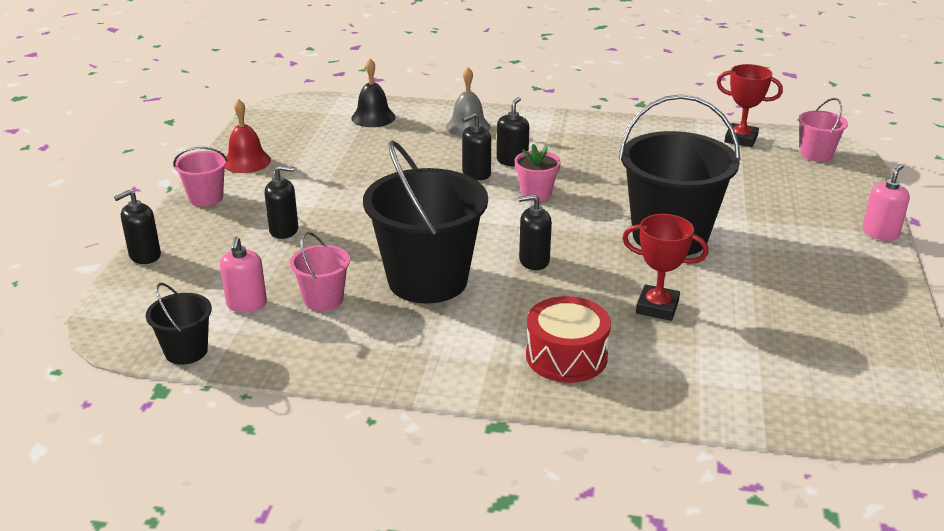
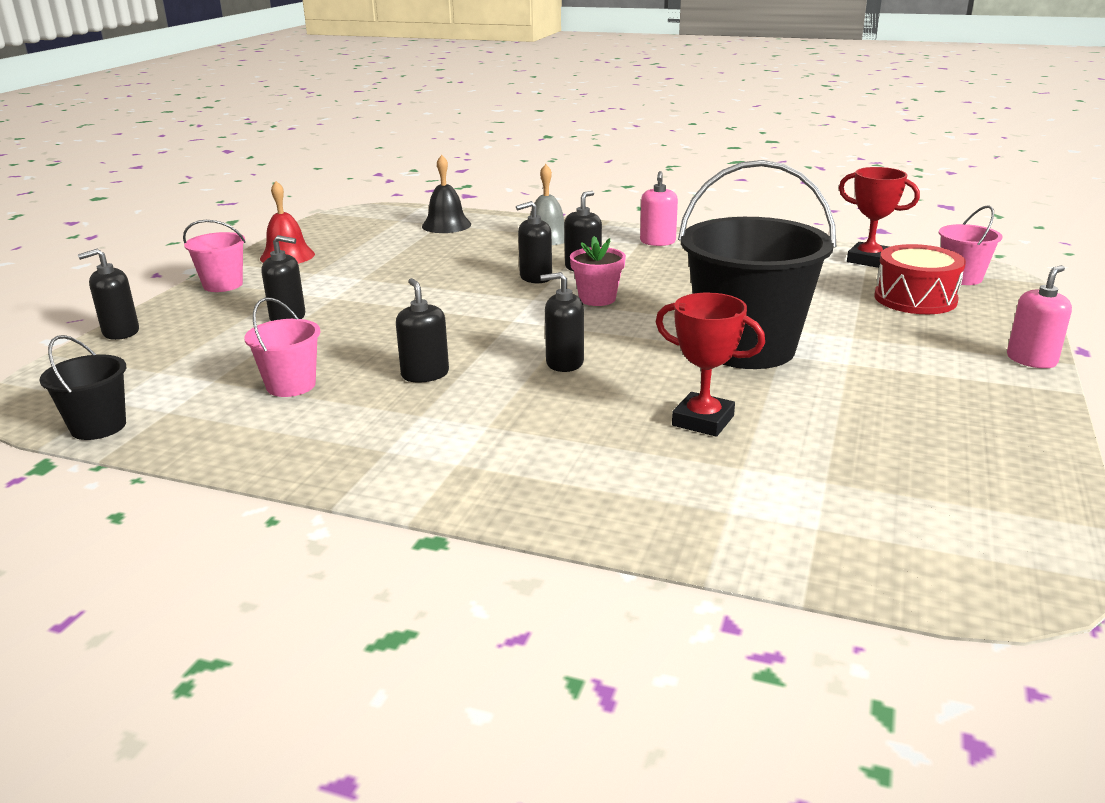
camera: 10 degrees right, 5 degrees down
(246, 304) = (199, 384): pink soap dispenser -> pink soap dispenser (657, 242)
(427, 280) = (425, 374): black bucket -> black soap dispenser
(566, 356) = (560, 466): red drum -> red drum (915, 299)

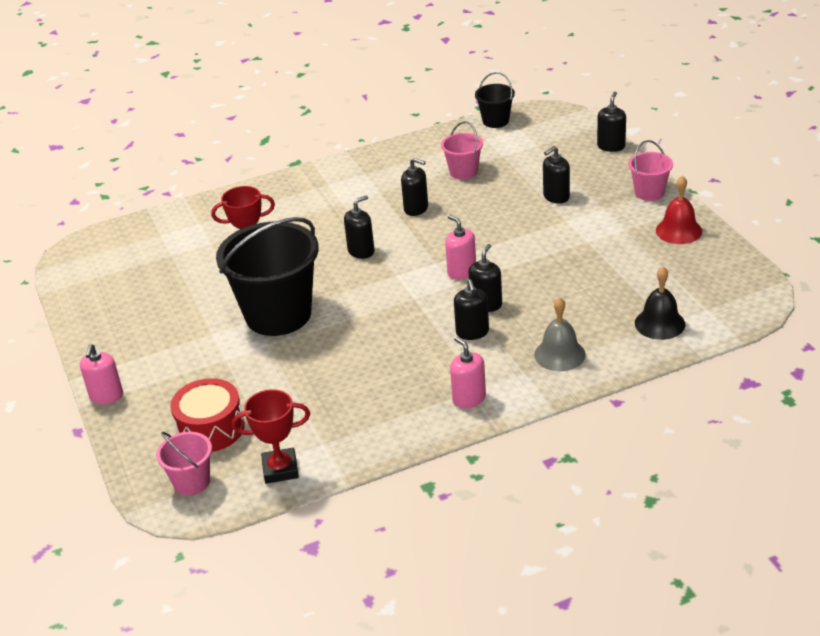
camera: 140 degrees right, 10 degrees up
(506, 304) = (461, 272): none -> pink soap dispenser
(597, 299) = (416, 307): pink flower pot -> none

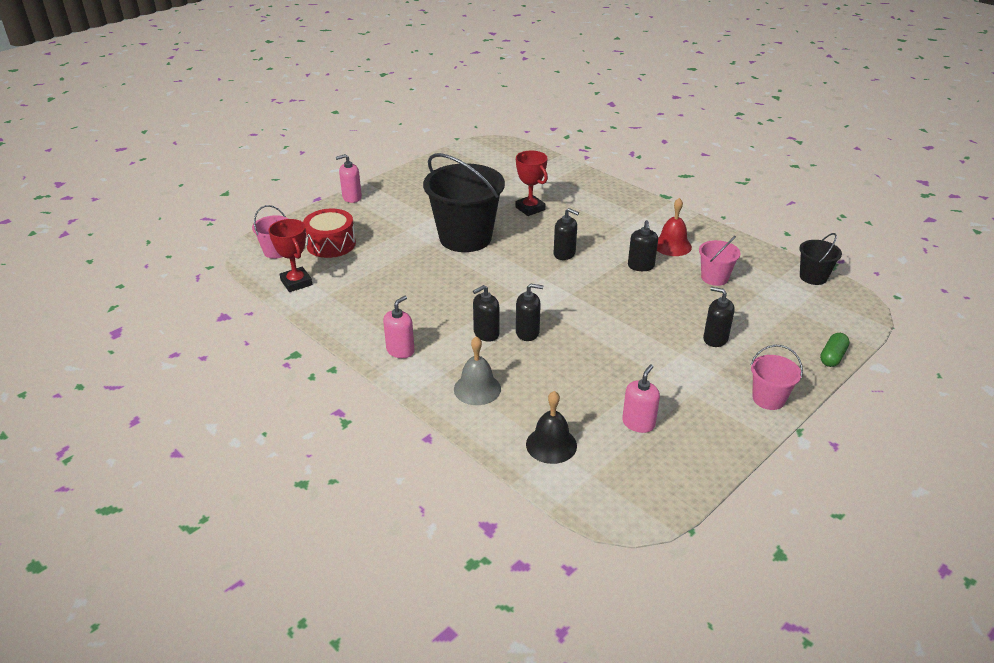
camera: 65 degrees right, 0 degrees up
(461, 272) = (565, 310): pink soap dispenser -> pink soap dispenser (638, 423)
(611, 146) = (832, 357): black soap dispenser -> green capsule
(678, 231) = (714, 432): red bell -> red bell (672, 245)

